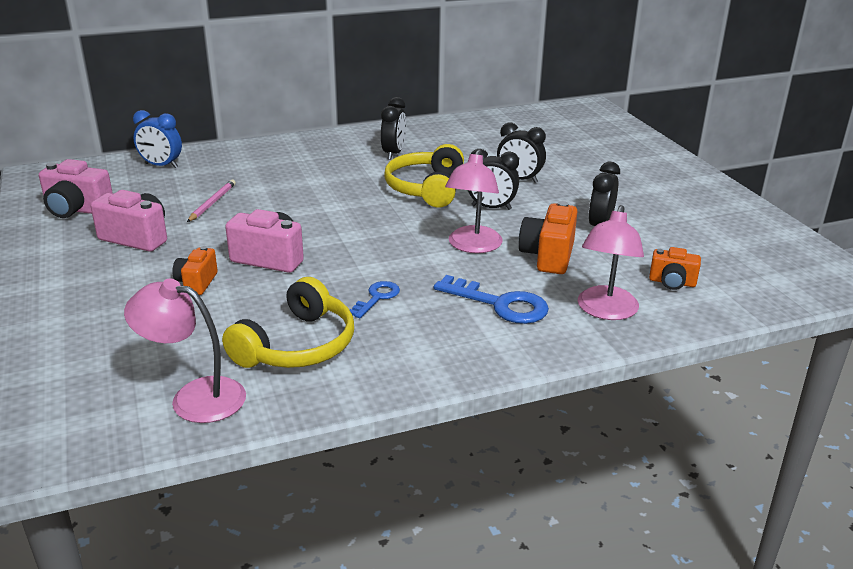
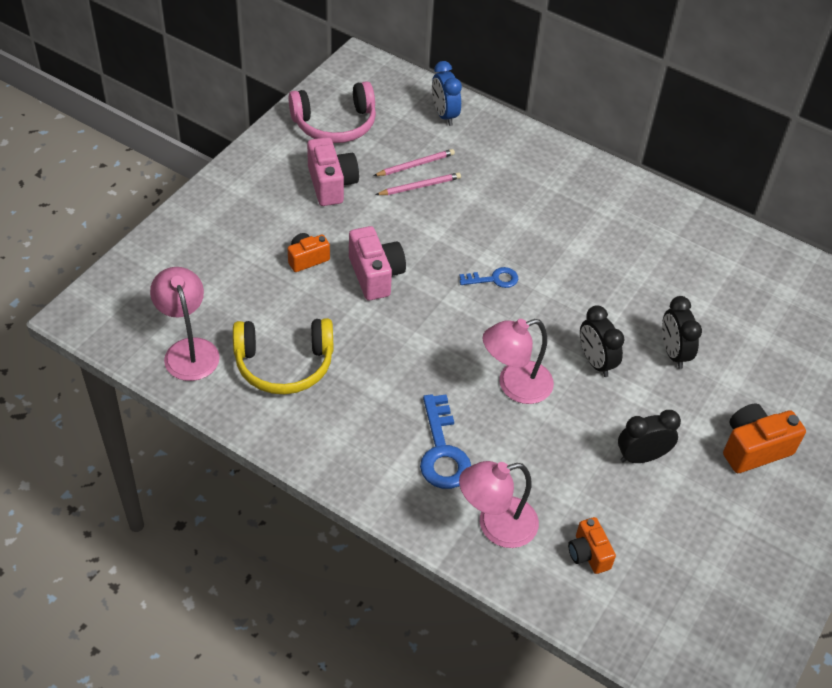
camera: 50 degrees right, 20 degrees up
(77, 210) = (335, 124): pink camera -> pink headphones
(187, 196) = (415, 165): none -> pink pencil
(377, 298) = (382, 371): blue key -> blue key (493, 279)
(393, 153) = (626, 237): black clock -> none
(426, 188) = (583, 298): yellow headphones -> none
(548, 256) = (548, 445): orange camera -> orange camera (754, 448)

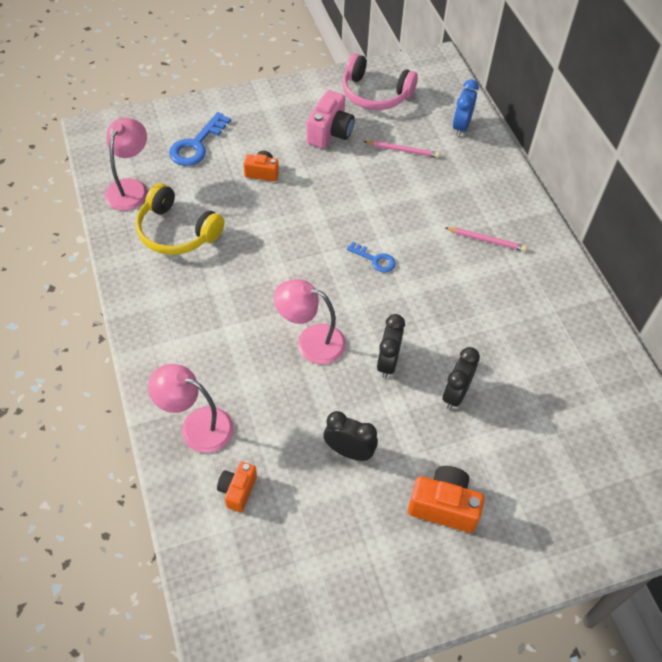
camera: 40 degrees right, 5 degrees up
(375, 275) = (295, 209): pink camera -> none
(419, 186) = (390, 166): pink pencil -> pink pencil (486, 240)
(442, 451) = (215, 352): blue key -> blue key (196, 145)

